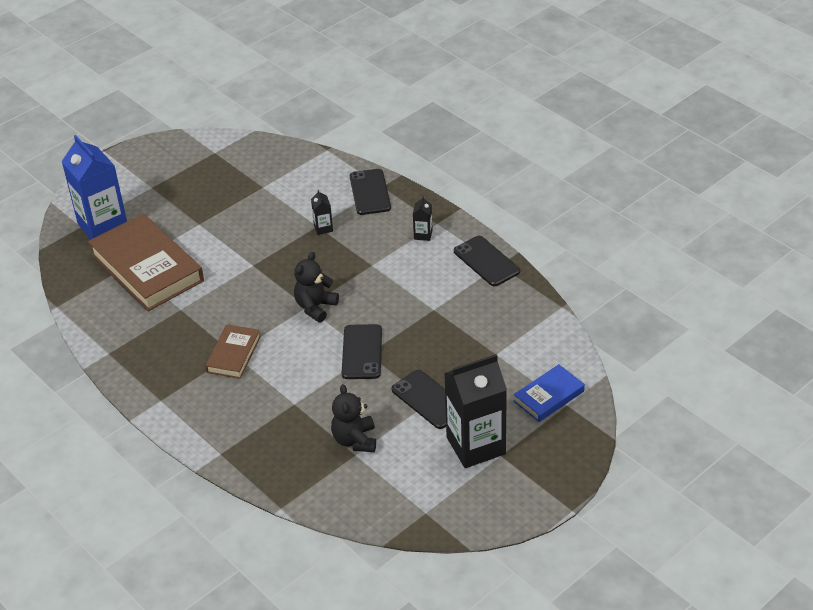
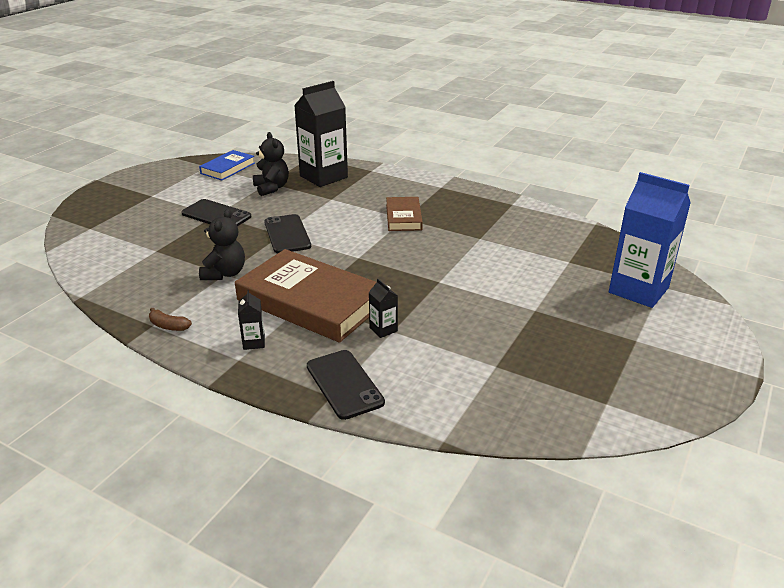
camera: 160 degrees right, 10 degrees down
(147, 268) = (546, 262): brown book -> brown book (310, 302)
(315, 307) = (349, 258): black teddy bear -> black teddy bear (224, 273)
(476, 445) = (172, 197): black carton -> black carton (323, 177)
(486, 261) = (168, 326): black phone -> brown banana
(549, 396) = (106, 231): blue book -> blue book (227, 168)

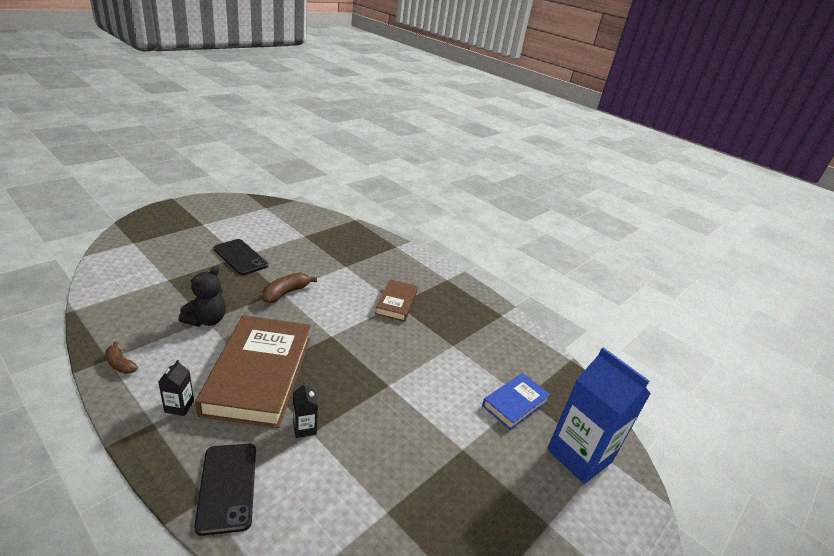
camera: 10 degrees right, 0 degrees up
(227, 168) = (280, 214): blue book -> blue book (515, 403)
(271, 188) = (303, 242): black teddy bear -> none
(287, 234) = (285, 293): black phone -> brown banana
(310, 302) = (259, 374): brown book -> brown book turned 45 degrees clockwise
(323, 177) = (352, 242): black carton -> none

